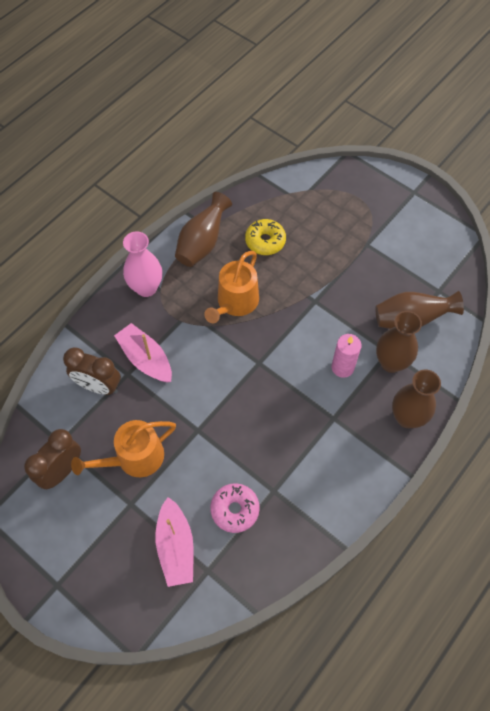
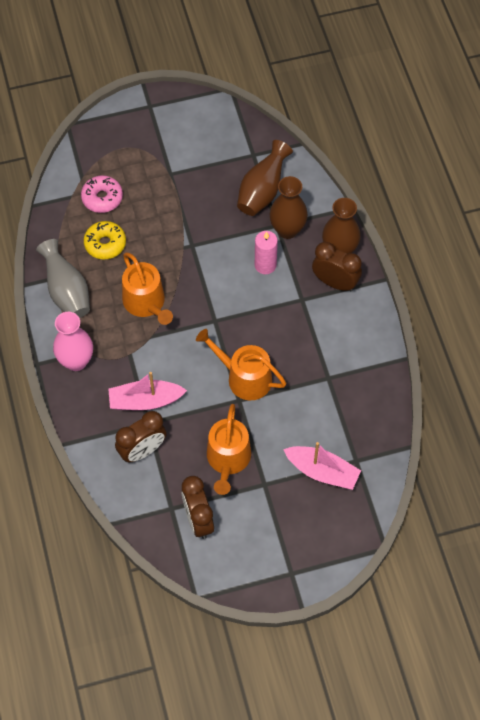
camera: 55 degrees left, 0 degrees up
(202, 243) = (67, 291): brown vase -> grey vase
(222, 420) = (244, 377): none -> orange watering can
(235, 510) = (323, 413): pink donut -> pink donut (102, 198)
(372, 435) = (335, 282): none -> brown clock

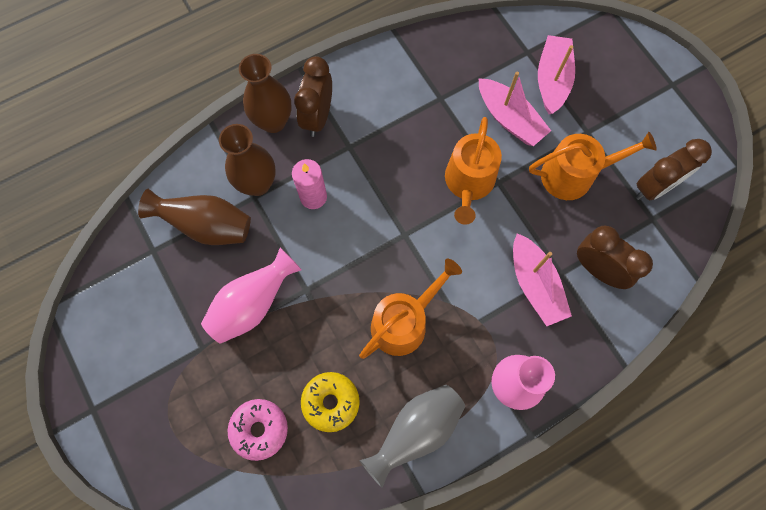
camera: 105 degrees left, 10 degrees up
(192, 210) = (253, 304): none -> pink vase
(294, 425) = (509, 119): none -> pink boat

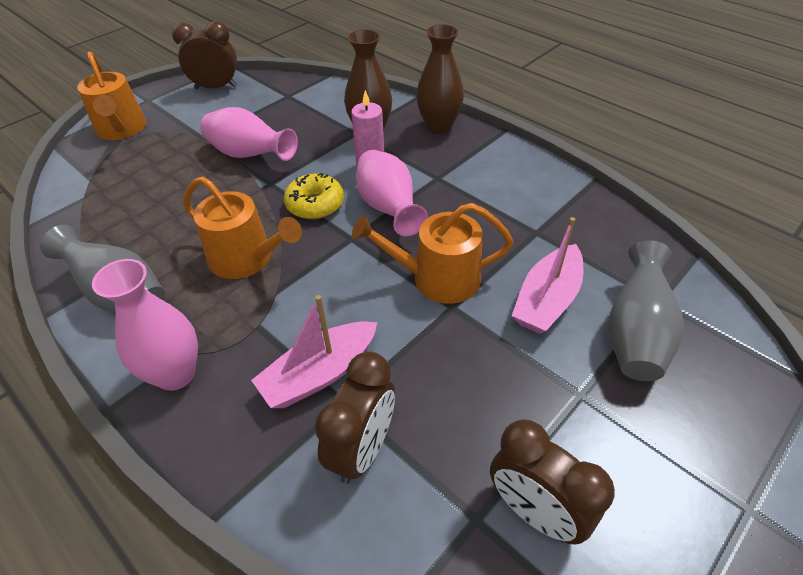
camera: 75 degrees right, 25 degrees down
(207, 226) = (319, 115): brown vase -> none
(259, 429) = (127, 185): pink donut -> none
(318, 117) = (459, 151): brown clock -> brown clock (216, 87)
(331, 402) = (153, 224): yellow donut -> yellow donut (315, 204)
(377, 196) = (388, 209): none -> pink vase
(552, 80) = (635, 334): pink boat -> grey vase
(574, 175) = (501, 389): orange watering can -> orange watering can (122, 129)

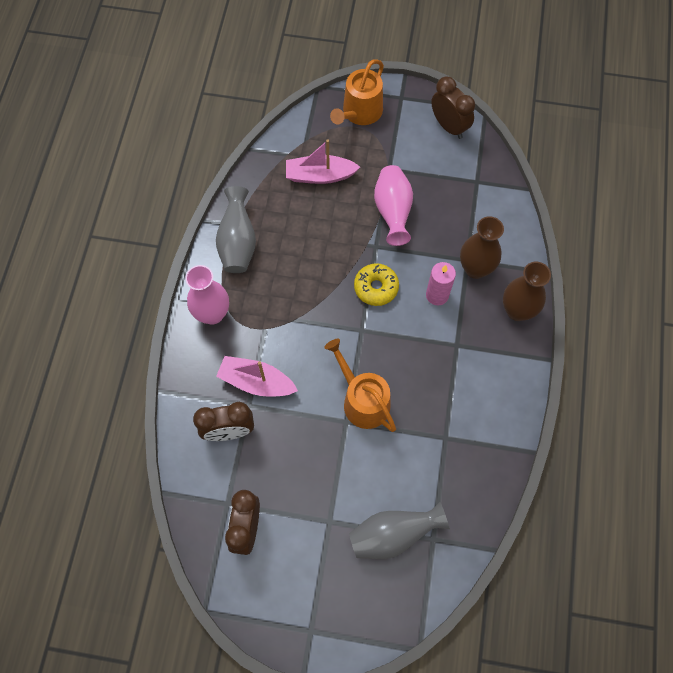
camera: 55 degrees right, 20 degrees up
(246, 259) = (305, 285): orange watering can -> none
(388, 209) = (403, 334): pink vase -> none
(547, 300) = (388, 472): pink boat -> pink boat (320, 175)

